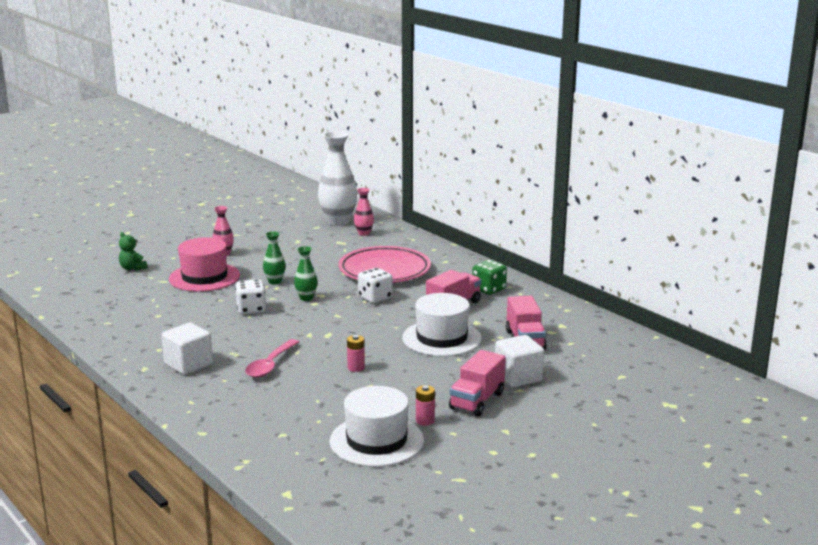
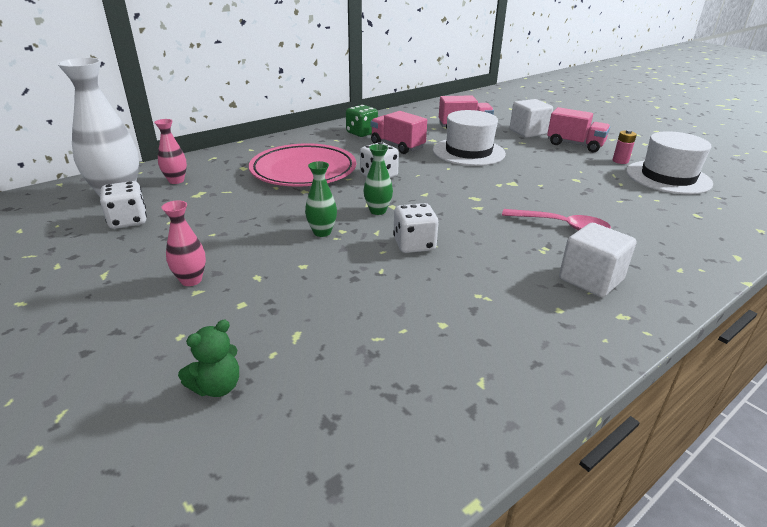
camera: 90 degrees left, 10 degrees up
(204, 277) = (291, 291): pink hat -> none
(300, 230) = (128, 221): none -> white dice
(356, 368) = (544, 185): pink battery -> none

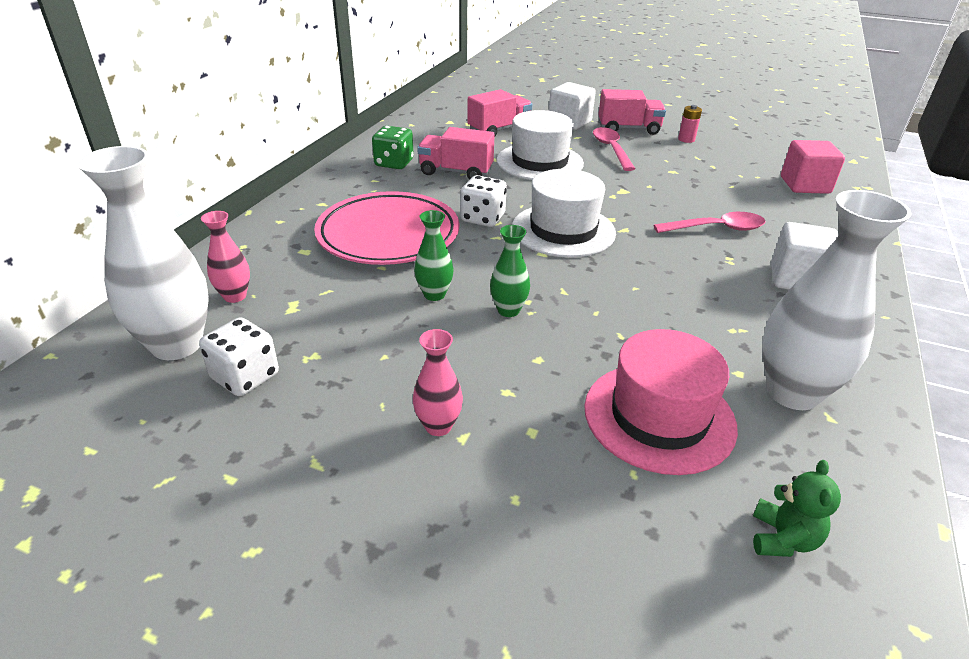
camera: 30 degrees left, 5 degrees up
(217, 387) = (627, 535): green teddy bear -> green teddy bear (782, 538)
(339, 328) = (659, 416): none -> pink hat
(378, 211) = (534, 264): green vase -> green vase (434, 294)
(414, 244) = (616, 293): white dice -> none
(471, 353) = (792, 392): none -> white vase
(540, 155) = (611, 149): none -> pink spoon
(668, 177) = (741, 149): white hat -> white hat (563, 230)
(700, 216) = (805, 185): none -> pink cube

